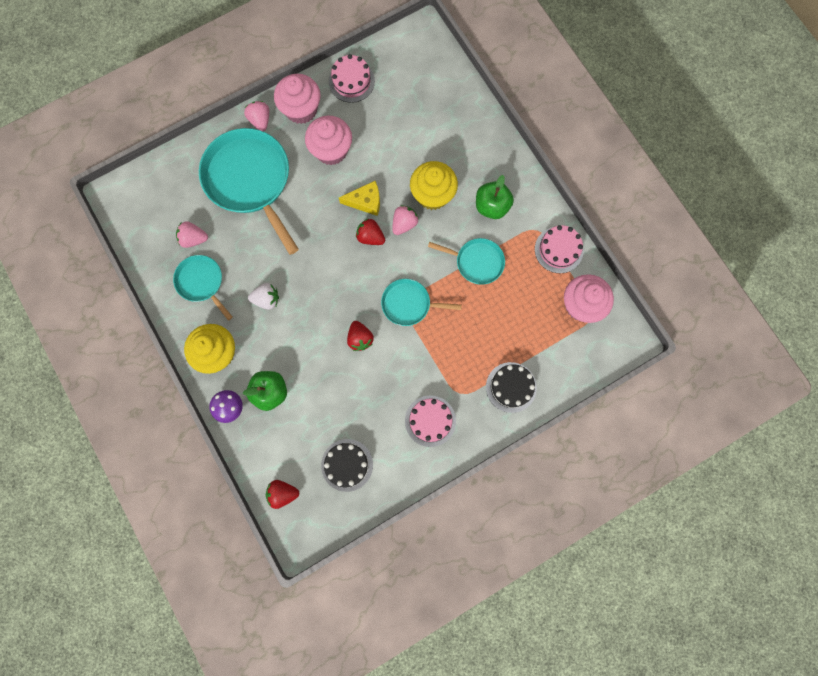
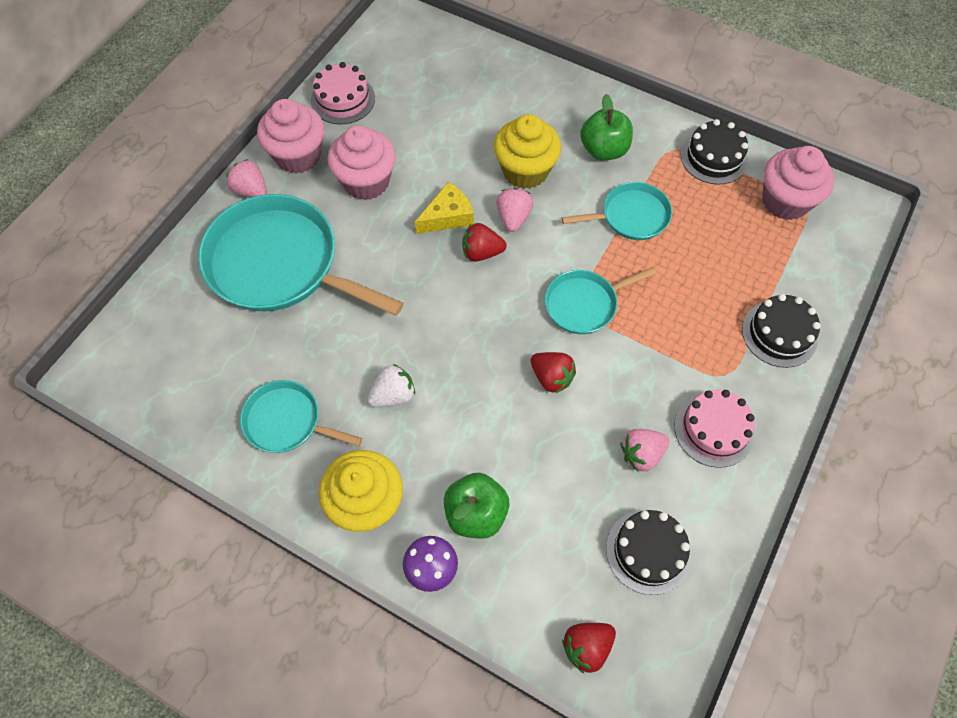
camera: 30 degrees left, 15 degrees down
(194, 239) = (242, 372): pink strawberry -> pink strawberry (641, 454)
(558, 250) = (714, 157): pink cake -> black cake

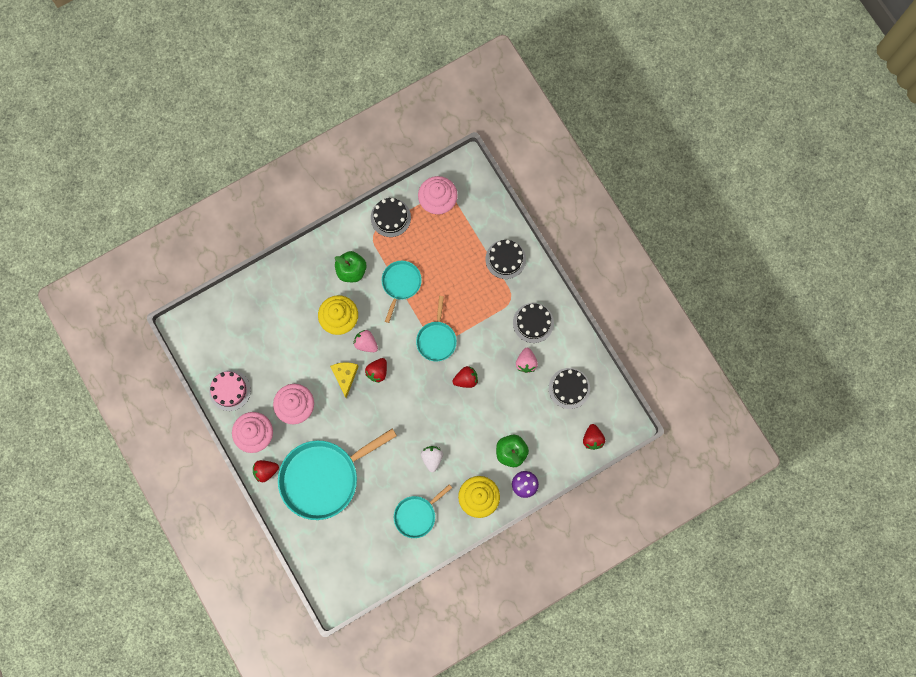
camera: 60 degrees left, 15 degrees up
(251, 191) = (266, 471): pink strawberry -> red strawberry
(714, 429) = (533, 323): pink cake -> black cake

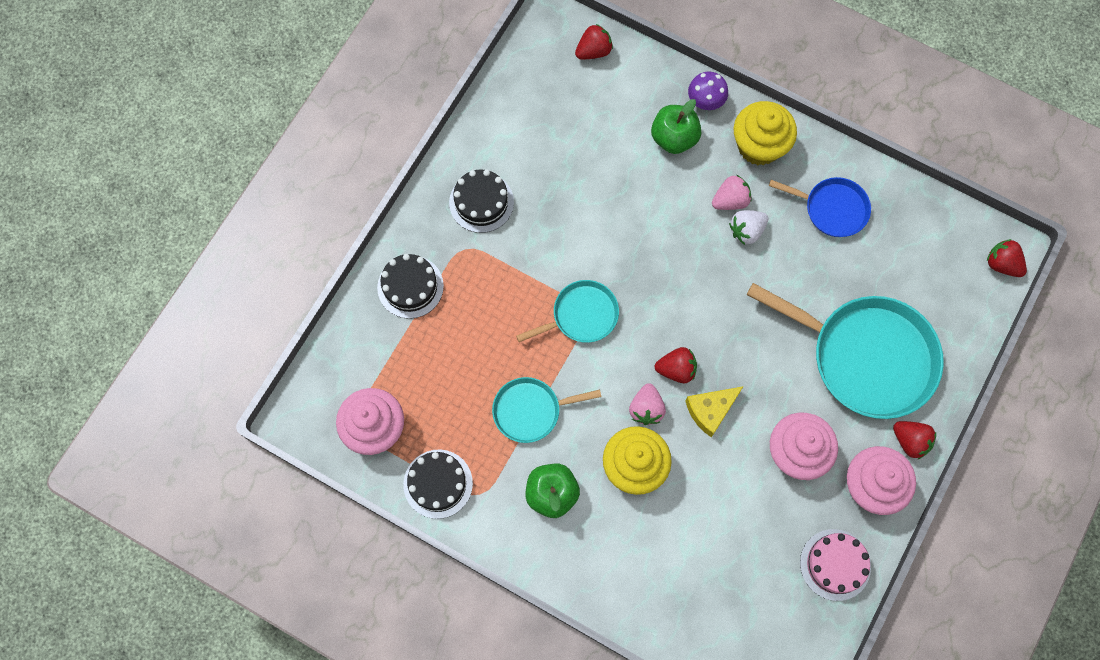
camera: 120 degrees left, 5 degrees down
(416, 515) = (832, 209): turquoise pan -> blue pan
(466, 379) = (613, 246): red strawberry -> red strawberry (1002, 264)
(526, 362) = (542, 182): pink strawberry -> pink strawberry (730, 200)
(569, 388) = (544, 112): black cake -> none

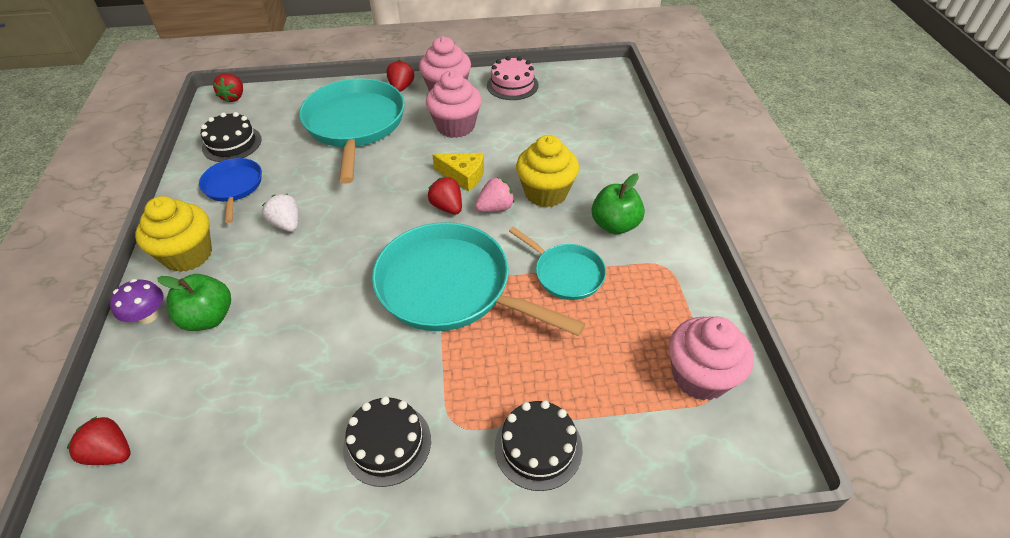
camera: 125 degrees left, 25 degrees down
(438, 483) = (689, 298): black cake -> black cake (232, 144)
(581, 315) = (450, 287): turquoise pan -> turquoise pan, size x1.90
(730, 200) = (260, 247): pink strawberry -> none
(746, 231) = (287, 224): white strawberry -> white strawberry turned 150 degrees counterclockwise

